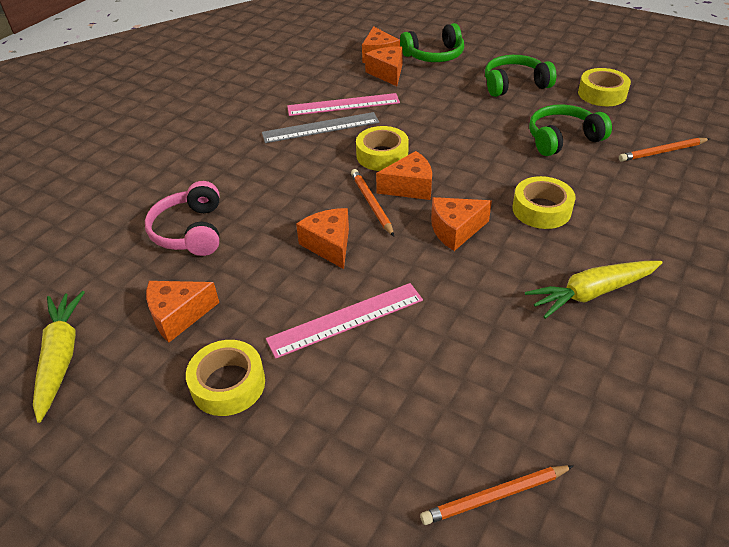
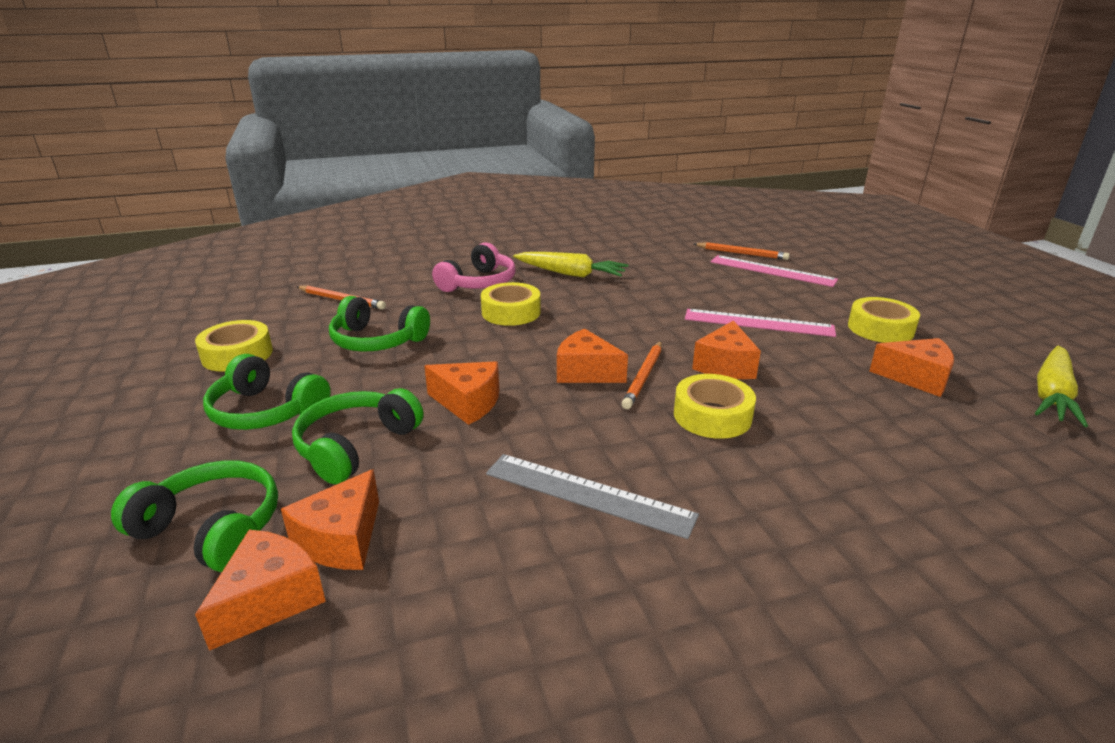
camera: 140 degrees left, 15 degrees down
(190, 231) = (882, 442): pink headphones -> pink headphones (479, 283)
(343, 105) = (502, 516): pink ruler -> pink ruler (772, 271)
(382, 155) = (564, 414): yellow tape -> yellow tape (712, 416)
(446, 94) = (356, 446): none -> green headphones
(455, 230) = (599, 329): orange cheese -> orange cheese (468, 403)

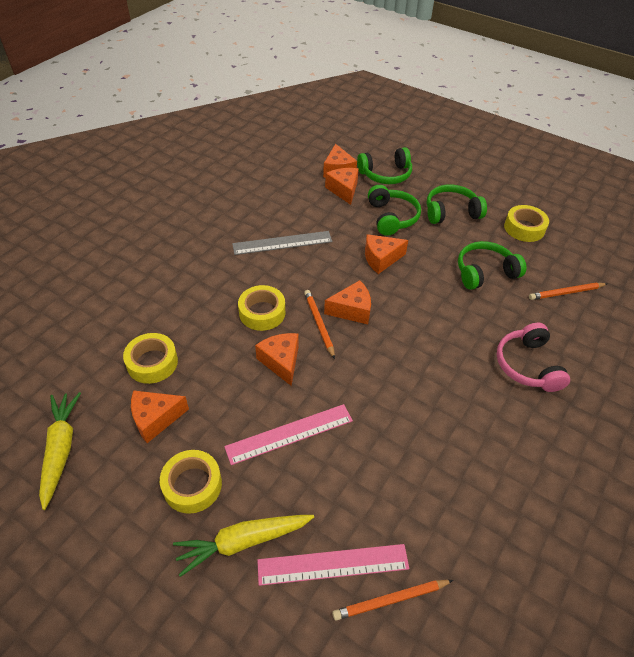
camera: 140 degrees right, 20 degrees up
(511, 312) = (458, 342): yellow tape -> yellow tape (152, 363)
(570, 274) = (489, 425): yellow carrot -> yellow carrot (243, 542)

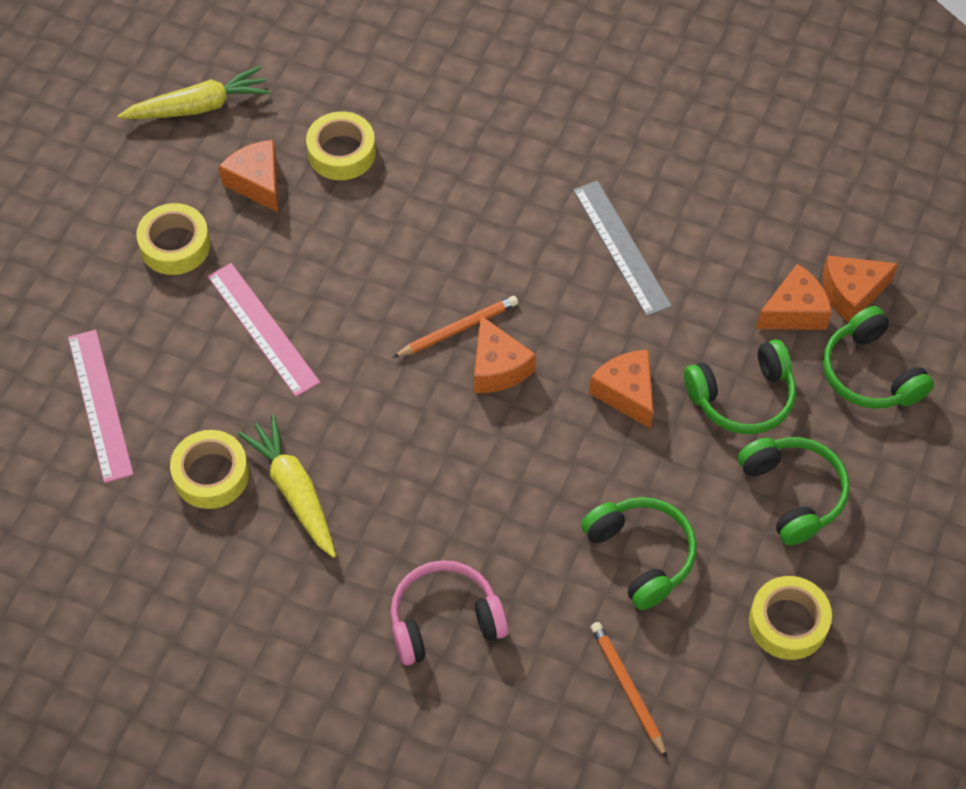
camera: 80 degrees right, 10 degrees up
(243, 542) = (114, 312): yellow carrot -> yellow carrot (294, 492)
(262, 312) = (462, 253): yellow tape -> yellow tape (211, 475)
(281, 361) = (376, 296): orange cheese -> none
(390, 600) = (67, 468): orange pencil -> none

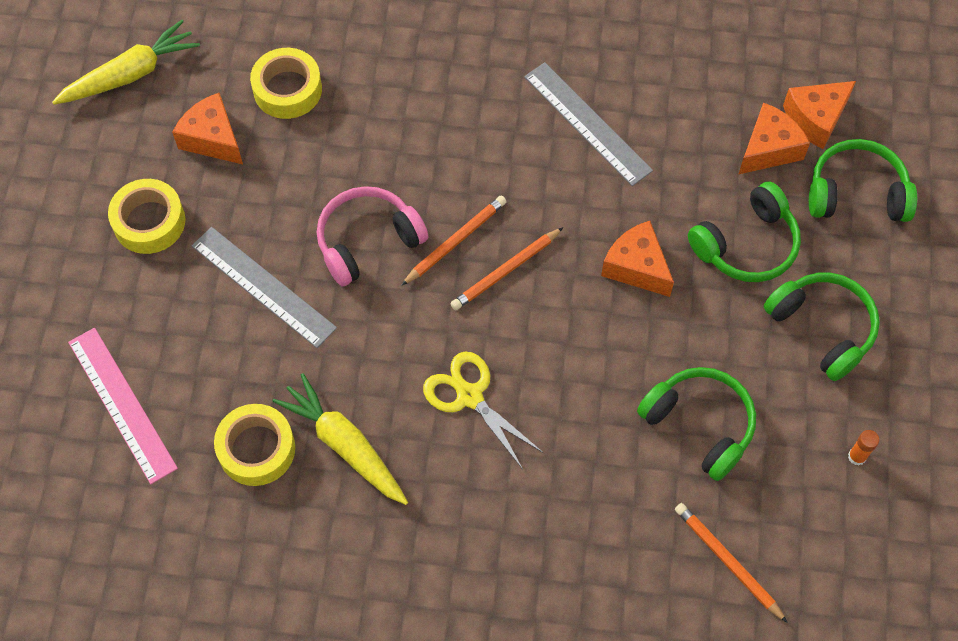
camera: 15 degrees left, 5 degrees up
(263, 329) = (263, 286): pink ruler -> grey ruler
(426, 475) = (469, 396): none -> yellow scissors
(444, 620) = (531, 538): pink headphones -> pink headphones (367, 241)
(497, 367) = (505, 271): orange cheese -> orange pencil
(788, 622) = (857, 456): yellow tape -> orange glue stick
(869, 373) = (856, 193): green headphones -> green headphones turned 135 degrees clockwise

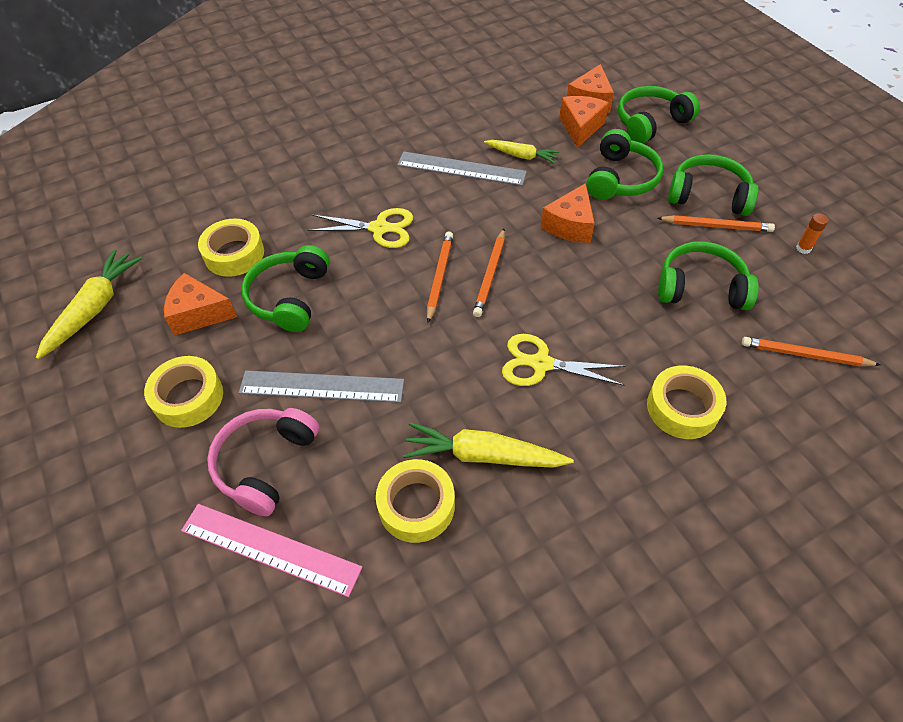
camera: 35 degrees left, 10 degrees down
(302, 173) = (289, 297): none -> green headphones
(367, 241) = (376, 311): pink headphones -> pink headphones (265, 463)
(444, 147) = (380, 228): none -> yellow scissors
(556, 527) = (682, 408): none -> yellow tape
(636, 267) = (570, 225): orange cheese -> orange cheese turned 75 degrees counterclockwise
(666, 146) = (521, 156): none -> yellow carrot
(791, 369) = (716, 226): none -> orange pencil

